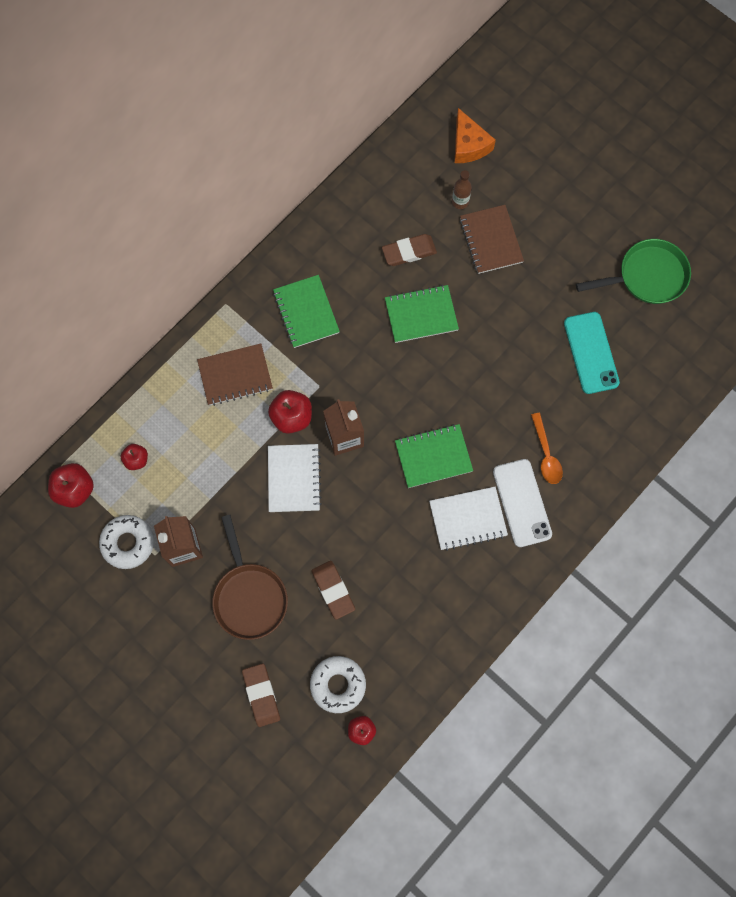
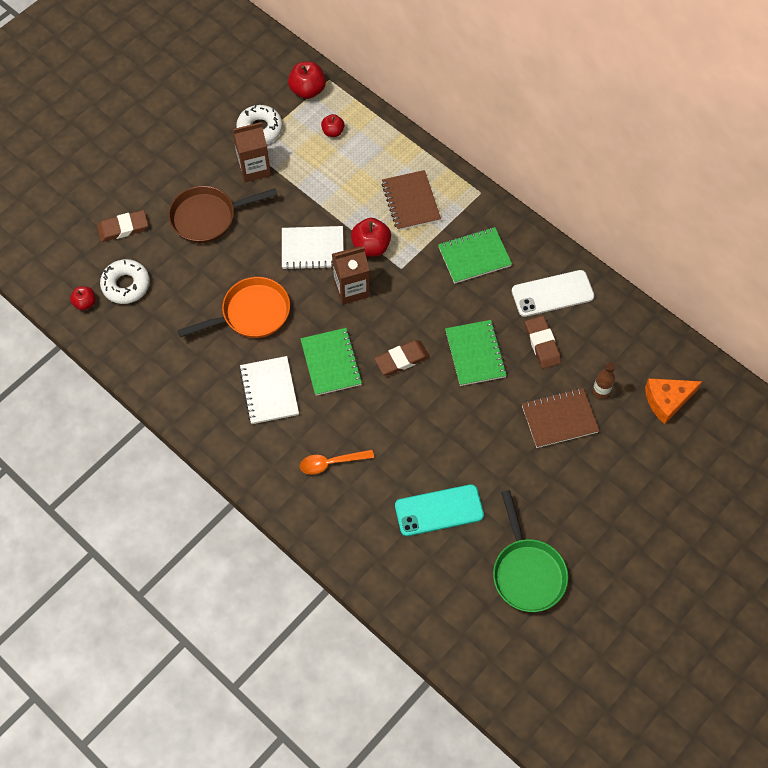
camera: 90 degrees right, 10 degrees down
(333, 590) = (209, 281): brown eraser -> brown eraser (402, 359)
(374, 542) = (251, 313): none -> orange pan
(522, 503) = (283, 439): white phone -> white phone (552, 294)

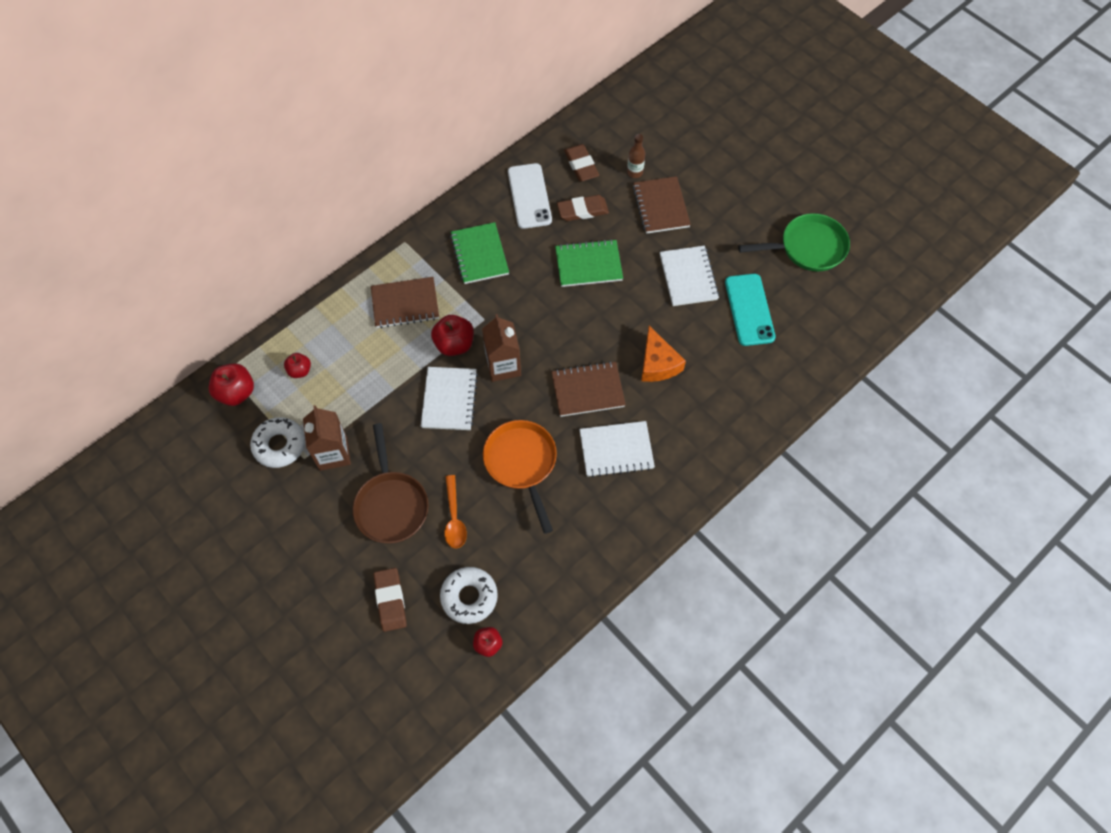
camera: 85 degrees left, 0 degrees up
(331, 363) = (588, 390): green notebook -> brown notebook
(331, 463) = (699, 397): orange spoon -> orange spoon (454, 518)
(402, 359) = (589, 327): brown eraser -> brown eraser (581, 165)
(472, 449) = (688, 277): none -> white notebook
(667, 400) = (647, 126): orange cheese -> orange cheese (658, 363)

